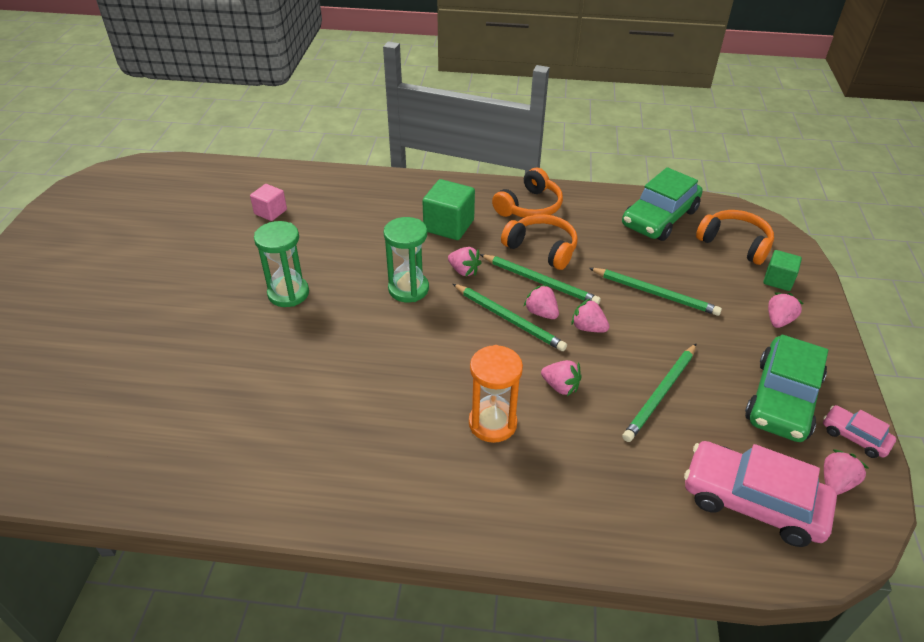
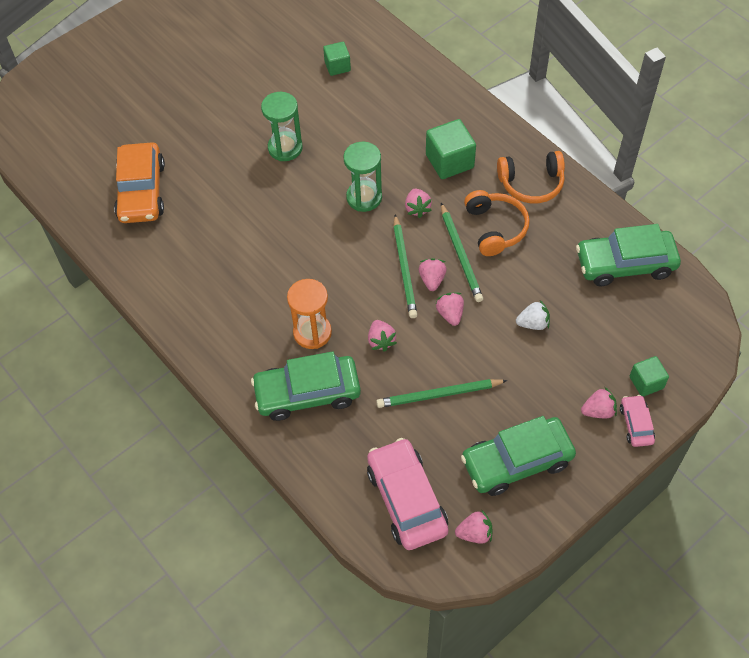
camera: 45 degrees right, 15 degrees up
(163, 417) = (141, 191): none -> orange car
(270, 212) = (337, 66): pink cube -> green cube
(553, 479) = (307, 393): none -> green car
(655, 293) = (533, 323): green pencil -> white strawberry
(735, 243) = (657, 329): orange headphones -> none
(854, 437) = (530, 521): pink car -> pink car (636, 424)

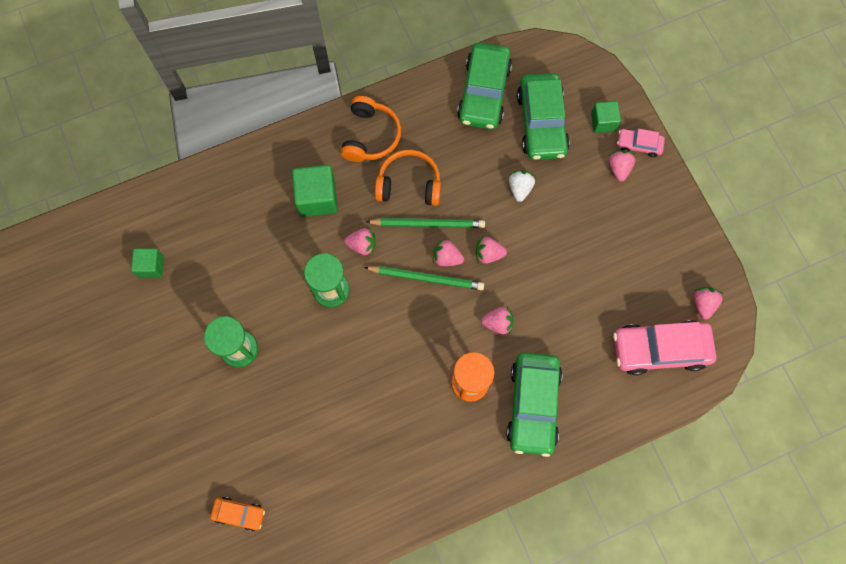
camera: 75 degrees left, 15 degrees up
(141, 191) = (239, 513): orange car -> orange car, size x0.50
(439, 395) = (567, 290): green pencil -> none
(517, 461) = (648, 248): green car -> green car (541, 123)

